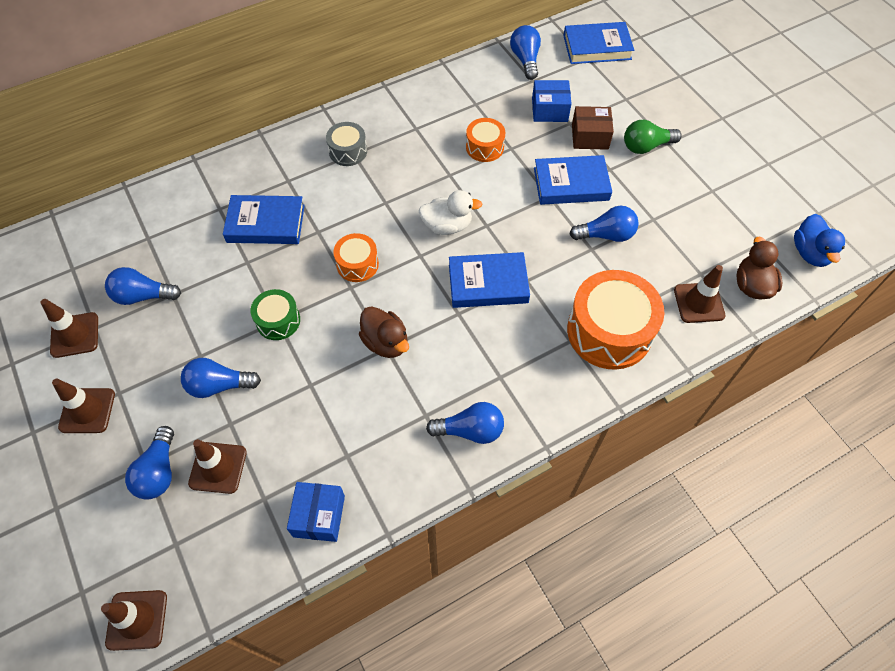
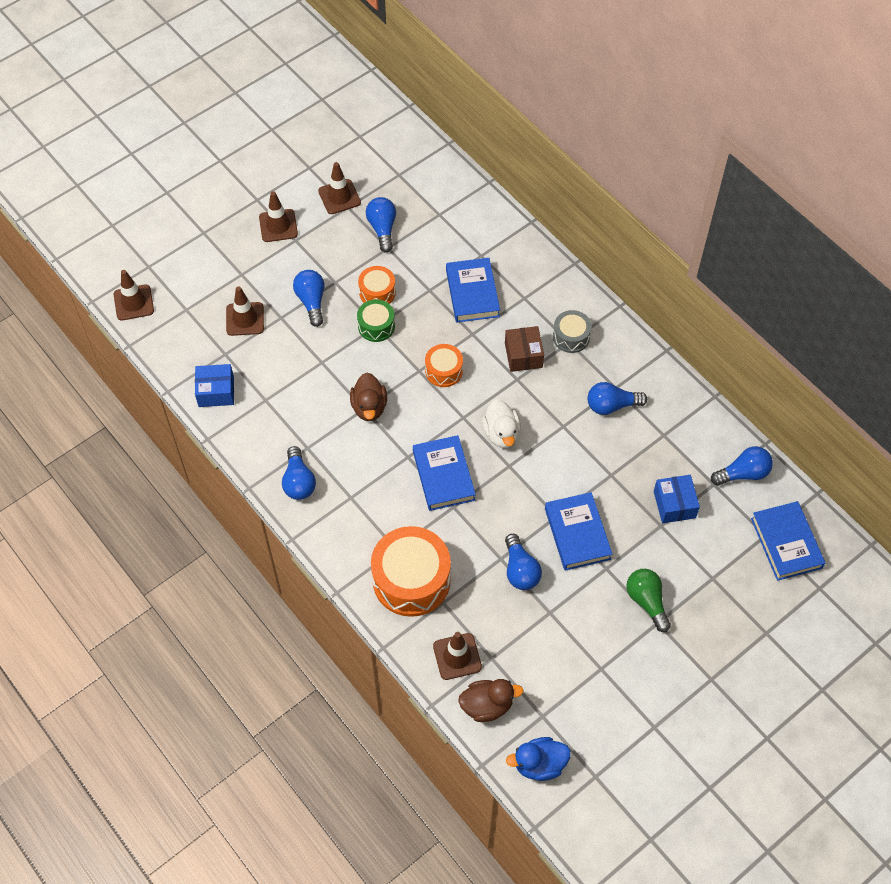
camera: 80 degrees right, 0 degrees up
(159, 472) = (237, 284): blue light bulb -> blue light bulb (611, 405)
(386, 342) = (369, 407): brown duck -> brown duck turned 45 degrees counterclockwise
(484, 147) = (606, 451): orange drum -> orange drum (377, 292)
(590, 136) = (646, 546): brown box -> brown box (523, 355)

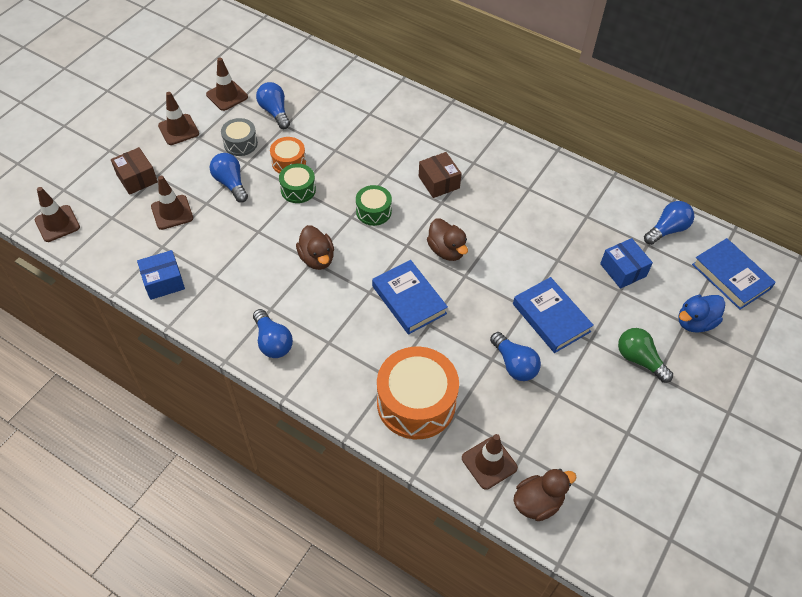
camera: 20 degrees left, 5 degrees down
(221, 272) = (137, 178): none -> brown box
(444, 371) = (373, 211): orange drum -> green drum
(472, 293) = (374, 144): blue book -> none
(501, 433) = (446, 250): white duck -> brown duck
(539, 764) = (612, 545): blue duck -> blue duck (695, 322)
(571, 337) = (473, 158): grey drum -> grey drum (240, 143)
(611, 405) = (532, 204): blue light bulb -> none

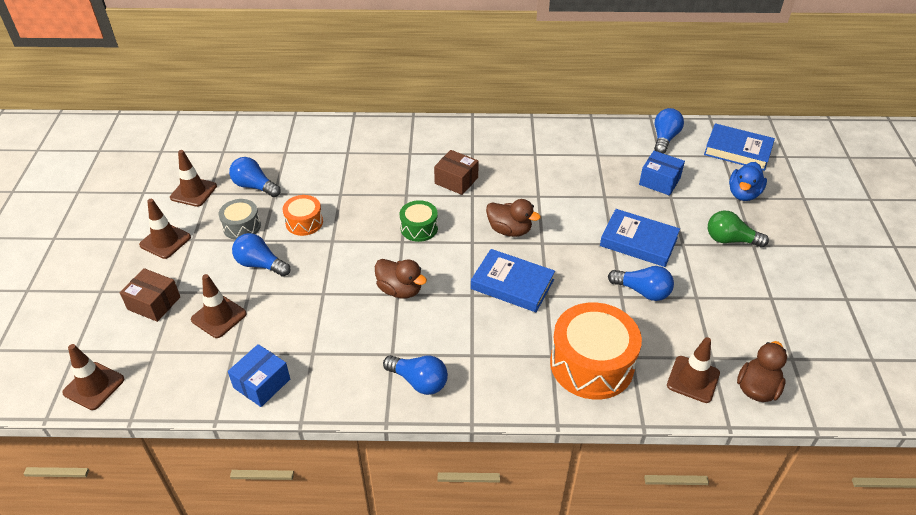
camera: 30 degrees left, 10 degrees down
(298, 189) = (332, 241): green drum -> none

